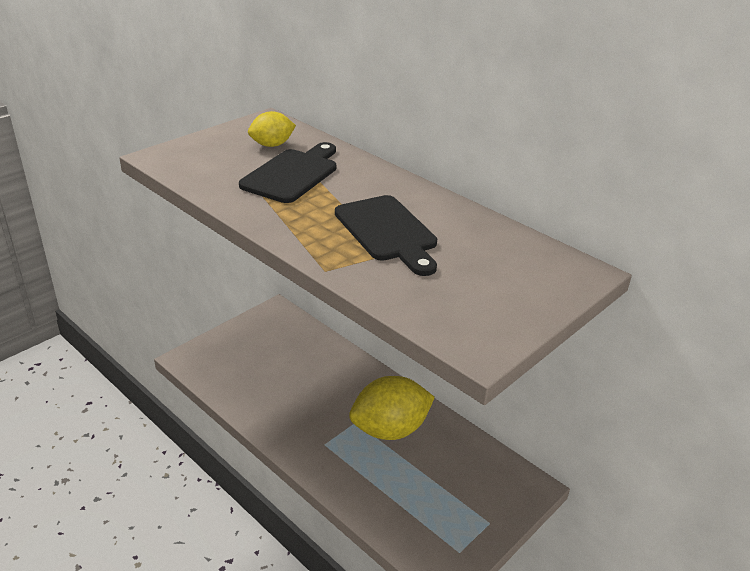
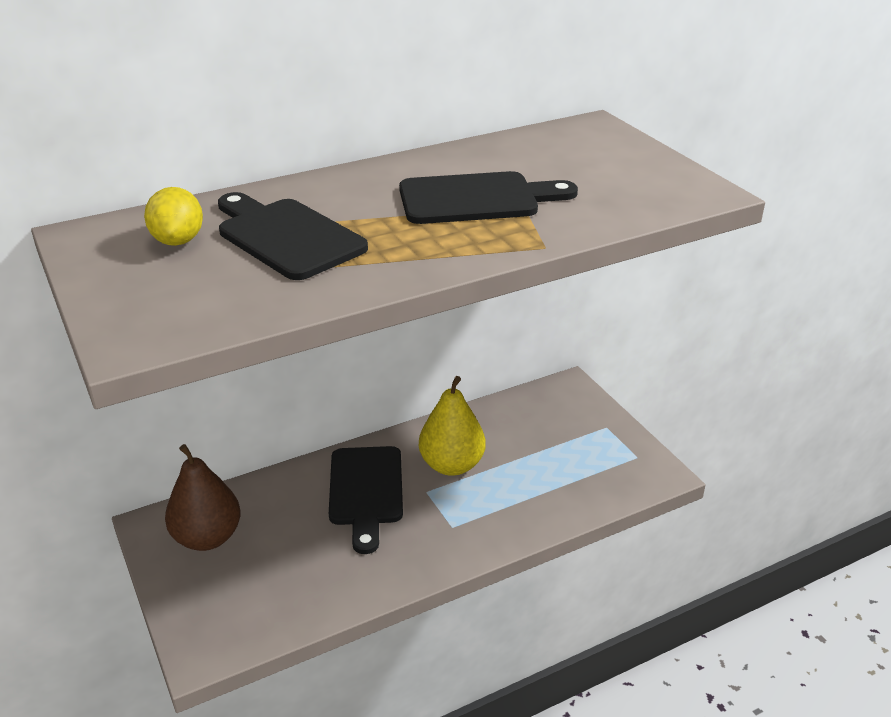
camera: 70 degrees left, 0 degrees up
(274, 333) = (207, 537): none -> brown pear
(342, 391) = (366, 491): none -> black cutting board
(390, 429) = (451, 465): yellow lemon -> yellow pear

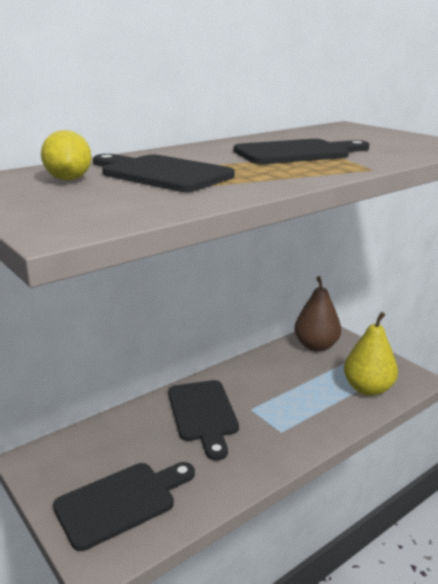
camera: 10 degrees left, 10 degrees down
(207, 537) = (80, 463): brown pear -> brown pear (316, 346)
(241, 589) = (121, 502): none -> black cutting board
(451, 465) = (263, 389): yellow pear -> yellow pear (368, 389)

